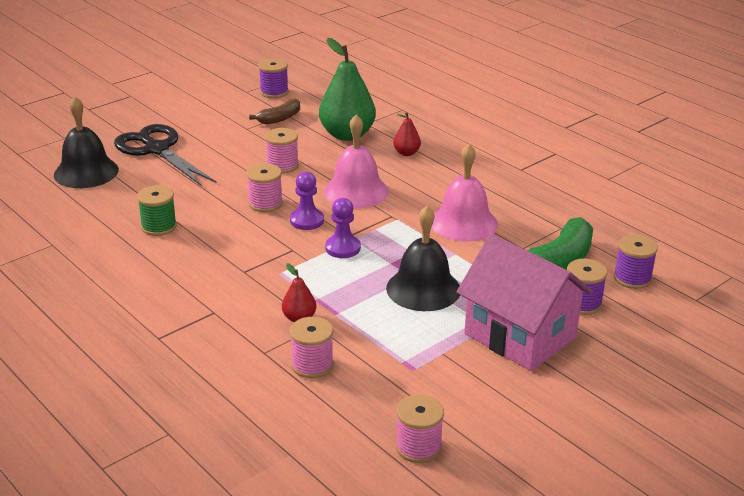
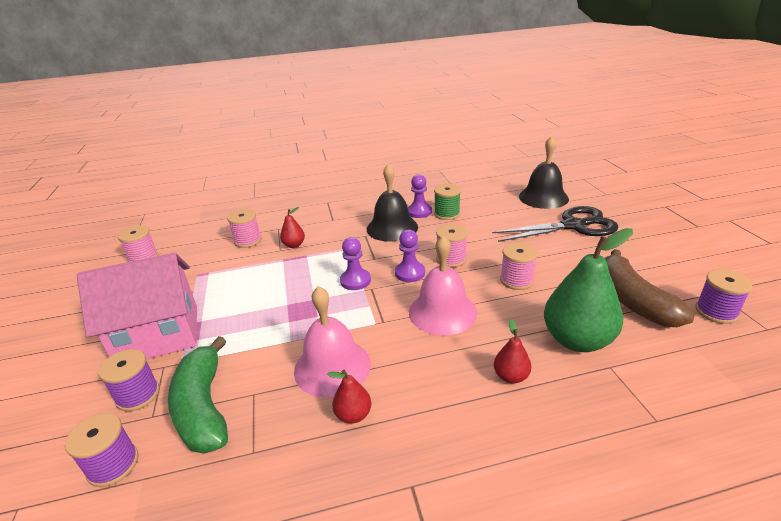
camera: 120 degrees right, 0 degrees up
(161, 247) = (419, 212): none -> purple pawn
(279, 118) = (632, 300): brown banana -> brown banana, size x1.73
(423, 289) = (265, 305): black bell -> black bell (392, 228)
(496, 200) = (353, 415): none -> red pear

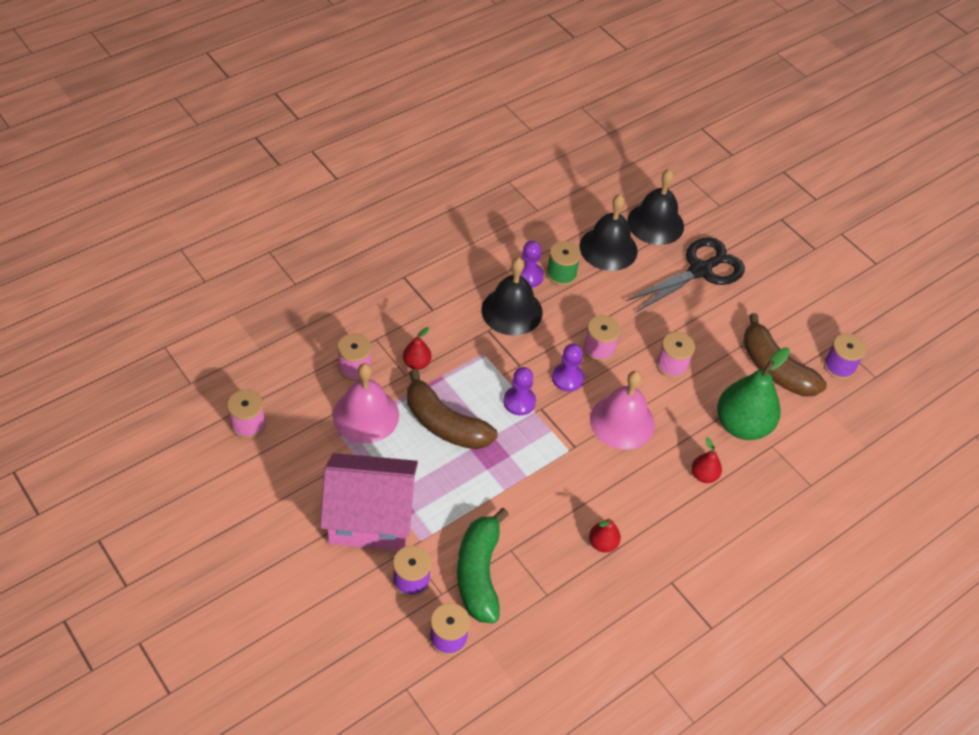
camera: 30 degrees left, 20 degrees up
(158, 335) = (370, 518): pink house -> pink house turned 45 degrees clockwise
(204, 407) = (479, 573): green banana -> green banana turned 45 degrees clockwise
(281, 283) = (444, 424): none -> brown banana
(332, 367) = (559, 506): pink bell -> pink bell (366, 415)
(495, 205) = (608, 248): none -> black bell

